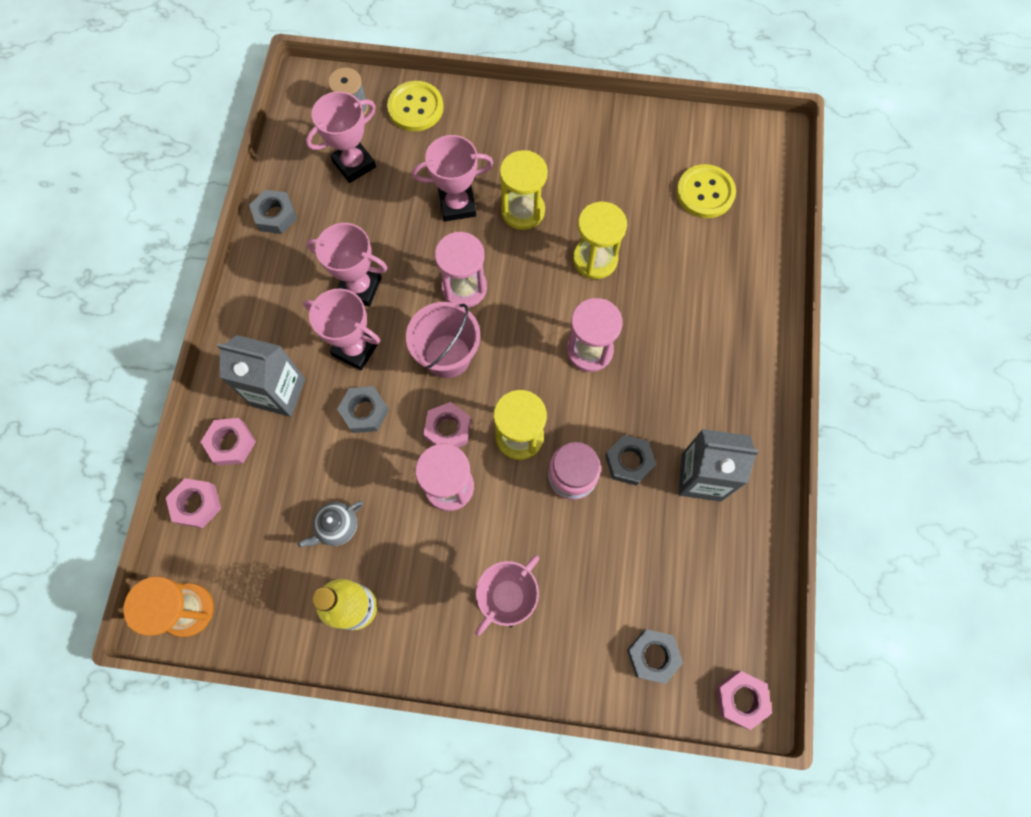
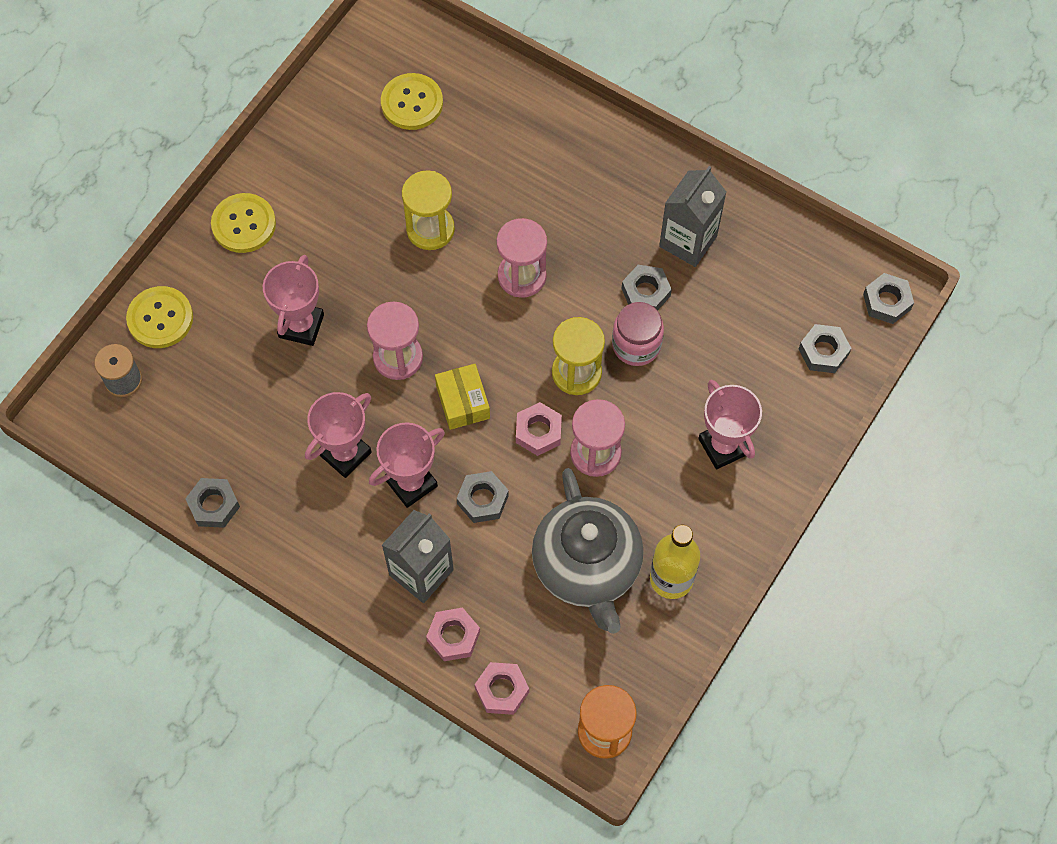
camera: 65 degrees left, 5 degrees down
(337, 527) = (587, 567): grey teapot -> grey teapot, size x2.44
(354, 164) = (195, 405): pink trophy -> none
(447, 356) = (463, 402): pink bucket -> yellow box
(522, 211) = (341, 269): yellow hourglass -> none
(525, 125) = (244, 224): none -> yellow button
(741, 699) = (887, 301): pink nut -> grey nut

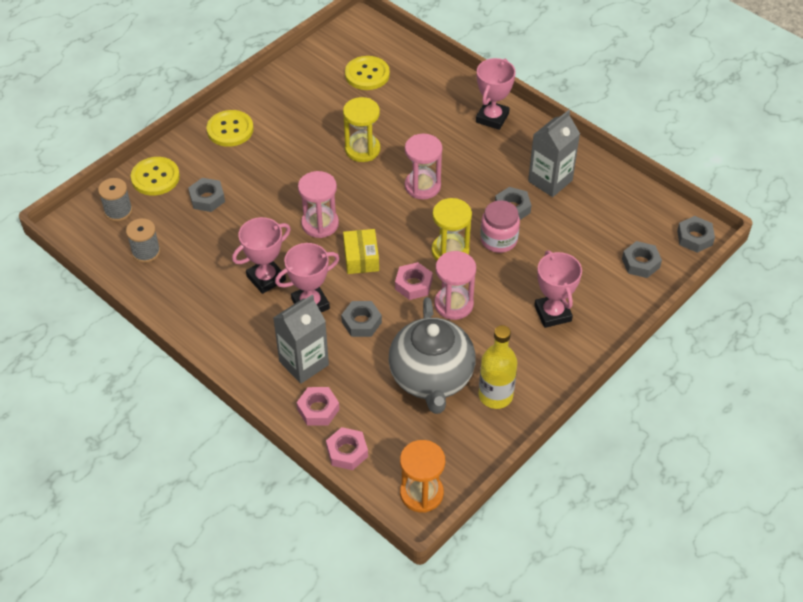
camera: 10 degrees right, 15 degrees down
(176, 438) = (146, 252): none -> grey spool
(214, 505) = (161, 297): grey nut -> grey nut (207, 198)
(301, 326) = (254, 195): pink trophy -> pink trophy (492, 118)

